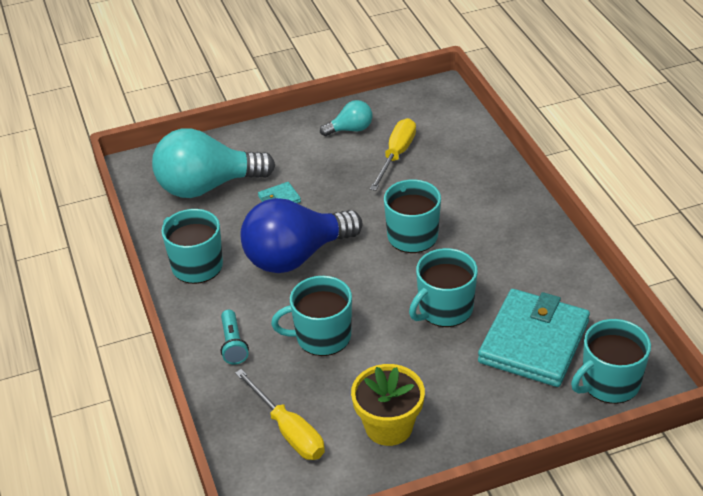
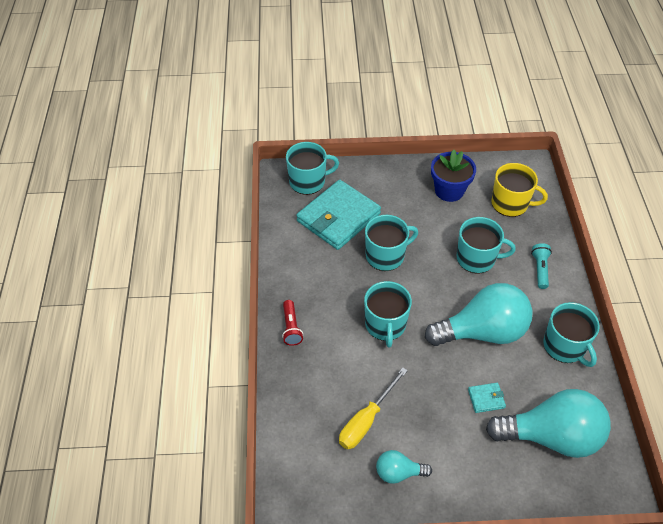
camera: 165 degrees left, 10 degrees up
(288, 430) = (510, 203): yellow screwdriver -> yellow mug
(296, 256) = (482, 332): blue light bulb -> turquoise light bulb
(389, 426) = (449, 190): yellow flower pot -> blue flower pot
(517, 207) = (291, 328): none -> red flashlight

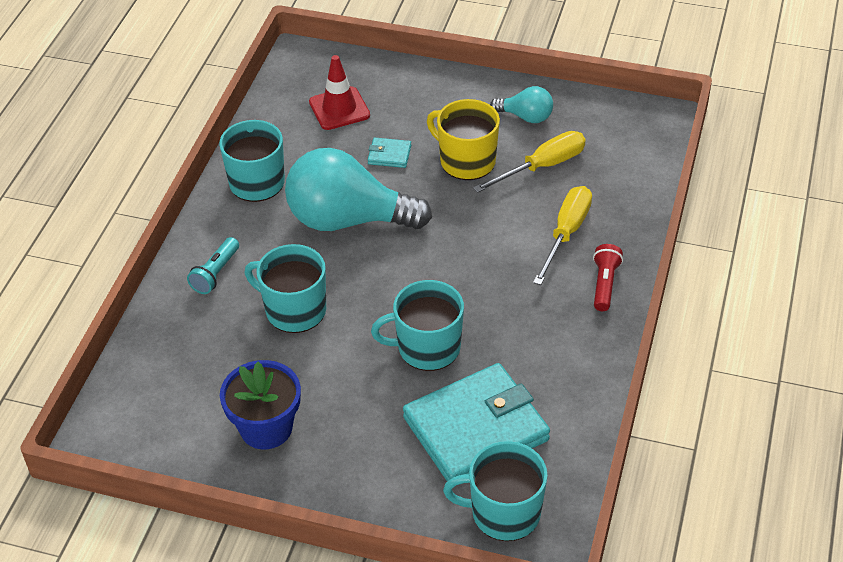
camera: 160 degrees left, 5 degrees down
(329, 361) = (566, 234): none -> yellow screwdriver
(385, 325) = (472, 257): turquoise mug -> none
(510, 203) = (183, 379): yellow mug -> yellow mug (466, 161)
(551, 436) = (339, 109): turquoise light bulb -> red traffic cone

